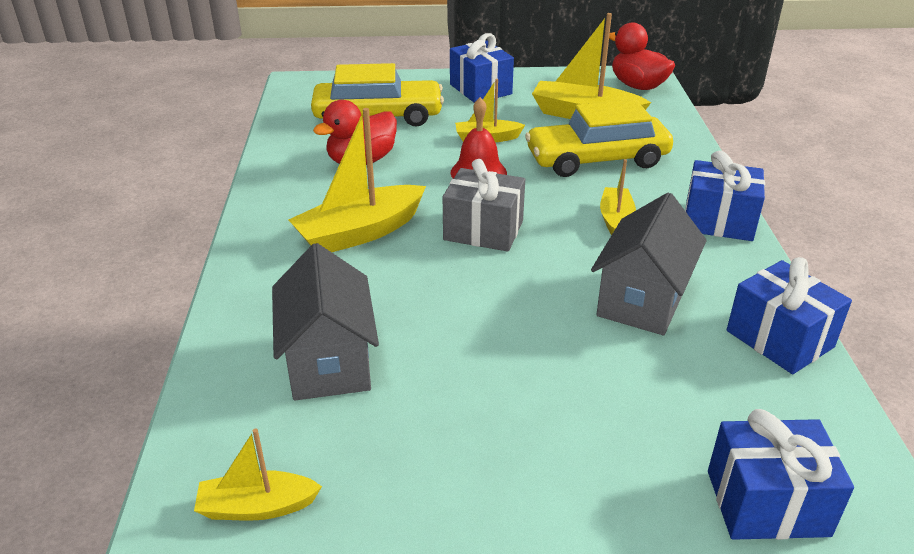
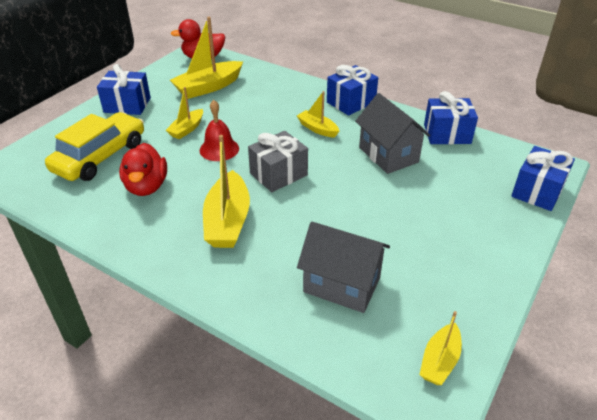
camera: 55 degrees left, 5 degrees up
(597, 160) = (257, 106): yellow car -> none

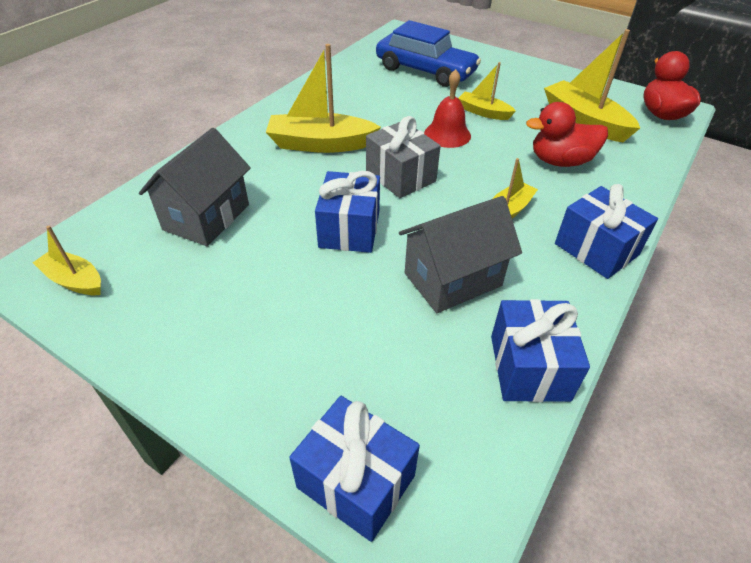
camera: 90 degrees right, 5 degrees up
(100, 157) = (425, 71): yellow car -> blue car
(127, 105) = (522, 75): blue gift -> blue gift (349, 229)
(146, 186) = (378, 97): red duck -> red duck (560, 161)

